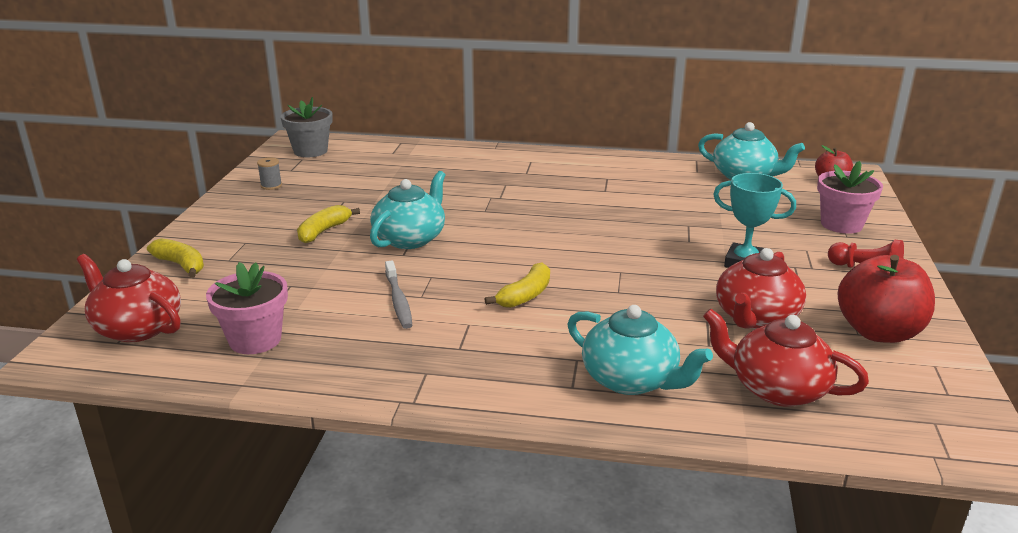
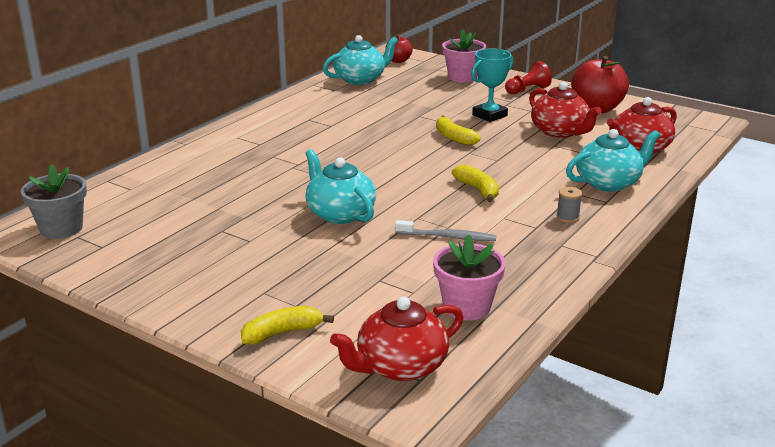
camera: 65 degrees left, 0 degrees up
(271, 186) = (133, 262): grey spool -> grey spool (567, 217)
(324, 231) = (282, 249): yellow banana -> yellow banana (454, 138)

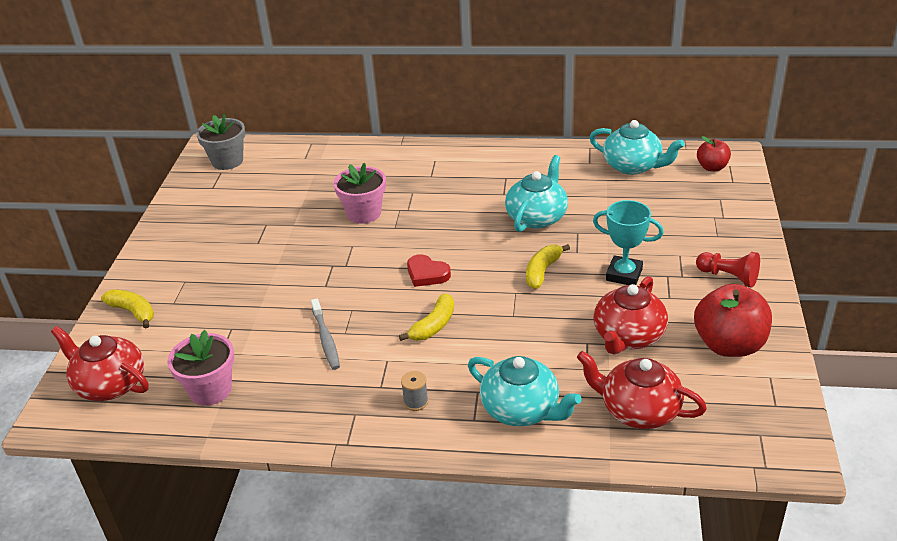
camera: 65 degrees right, 10 degrees up
(340, 213) = (330, 266): turquoise teapot -> turquoise teapot (537, 217)
(404, 177) = (427, 274): none -> red heart
(462, 77) = (714, 222): pink flower pot -> pink flower pot (364, 213)

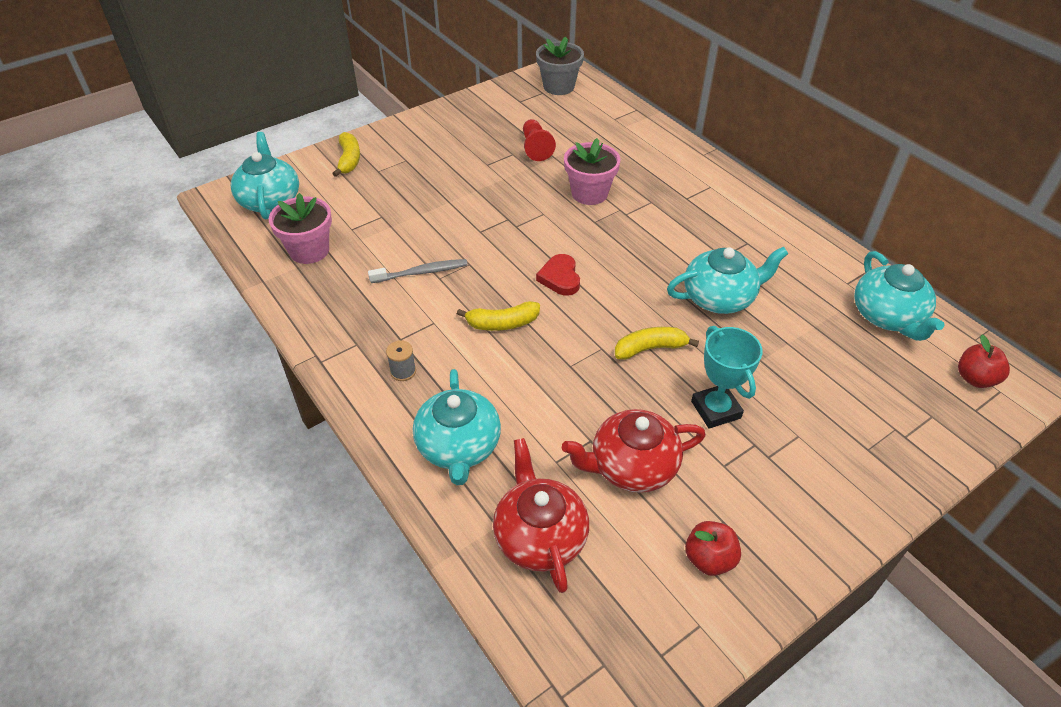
camera: 45 degrees right, 10 degrees up
(110, 384) = (270, 200): red teapot -> turquoise teapot
(326, 339) = (421, 272): grey toothbrush -> grey toothbrush turned 135 degrees counterclockwise
(728, 277) = (814, 497): red pawn -> red pawn (535, 148)
(729, 345) = (709, 559): red apple -> red apple, size x0.56

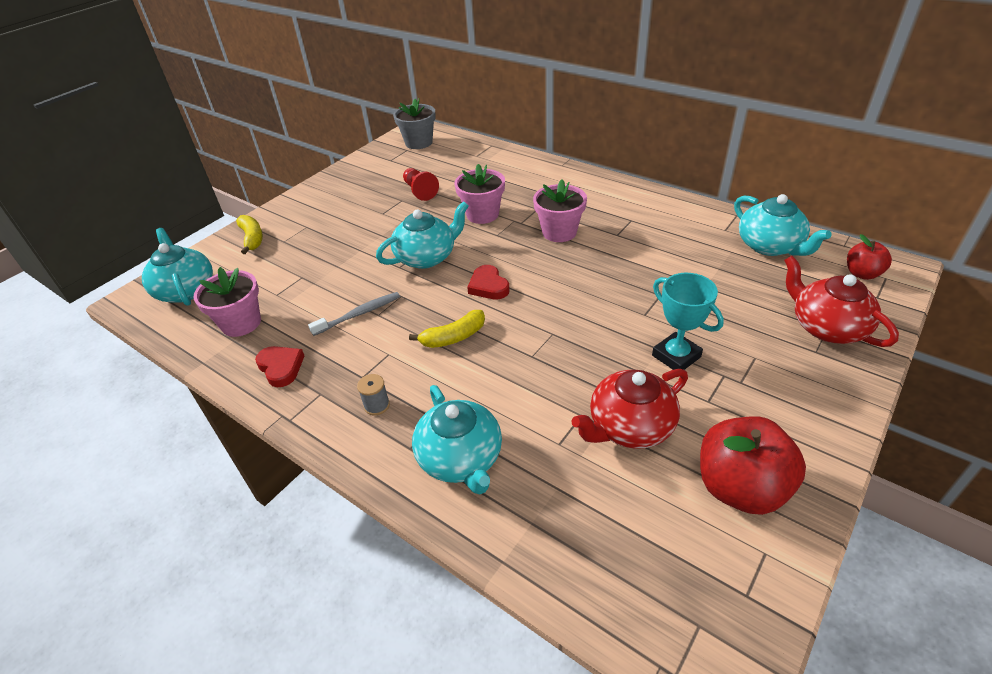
camera: 15 degrees left, 5 degrees down
(330, 307) = (281, 367): none -> red heart
(539, 536) = (577, 518): red teapot -> red teapot (826, 327)
(650, 348) = (595, 322): yellow banana -> none
(661, 236) = (559, 232): none -> pink flower pot
(709, 559) = (740, 487): red apple -> red apple, size x1.80
(719, 297) = (631, 266): turquoise teapot -> turquoise teapot (427, 257)

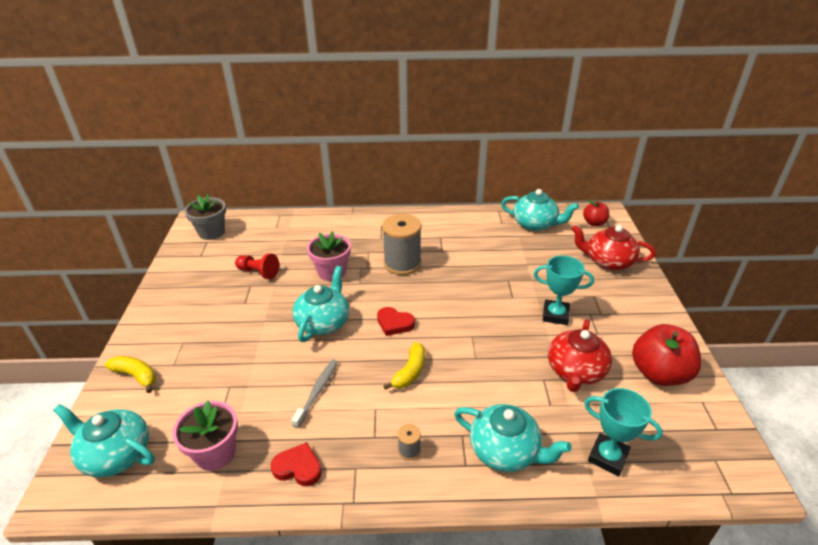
camera: 40 degrees left, 5 degrees down
(559, 232) = (402, 264): pink flower pot -> grey spool
(562, 533) = (608, 457): none -> turquoise trophy

